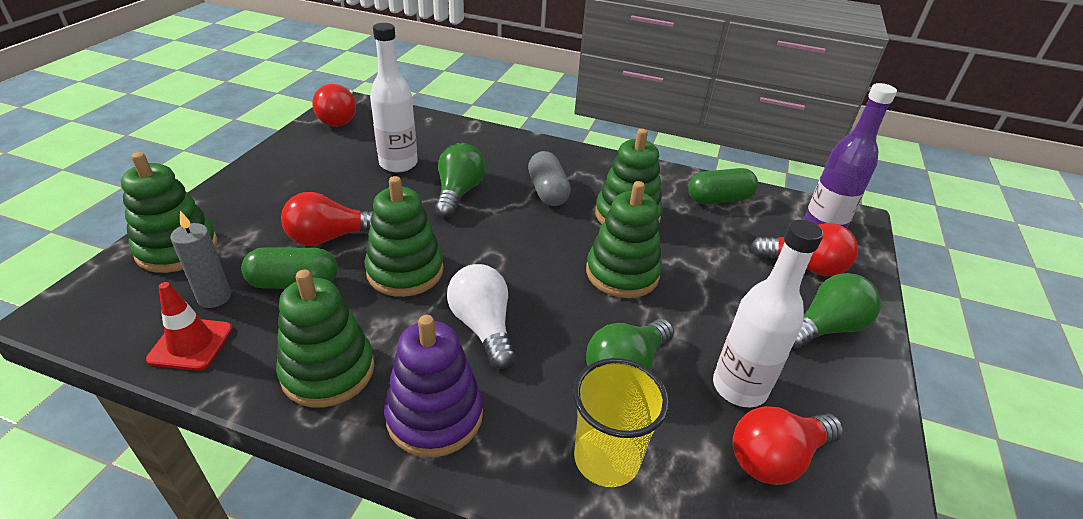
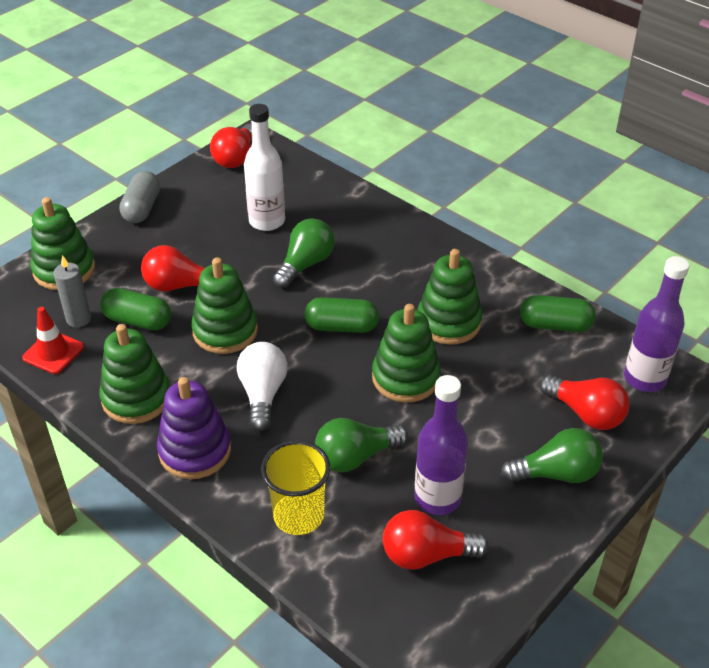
camera: 25 degrees right, 5 degrees up
(528, 240) = (342, 327): none -> green capsule
(547, 191) = (388, 280): grey capsule -> grey capsule (142, 208)
(739, 387) = (437, 498): white bottle -> purple bottle

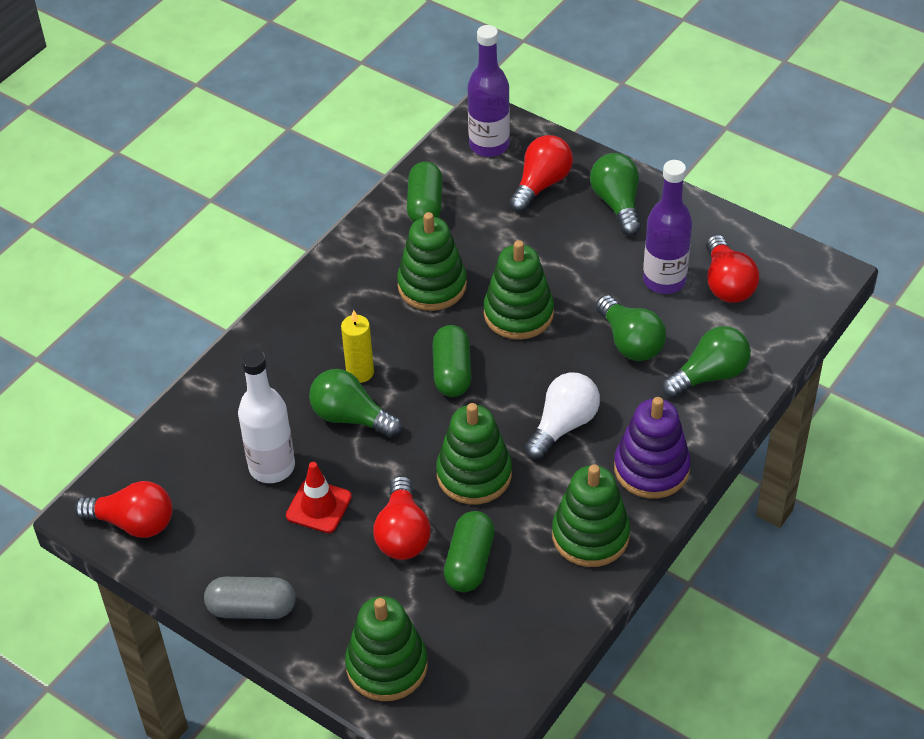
camera: 95 degrees left, 5 degrees up
(53, 352) = (535, 635): red traffic cone -> red traffic cone (319, 506)
(78, 319) = (475, 624): grey candle -> none
(263, 394) = (563, 425): white light bulb -> white light bulb turned 135 degrees clockwise
(298, 516) = (709, 375): yellow cup -> green light bulb
(353, 272) = (360, 372): none -> yellow candle

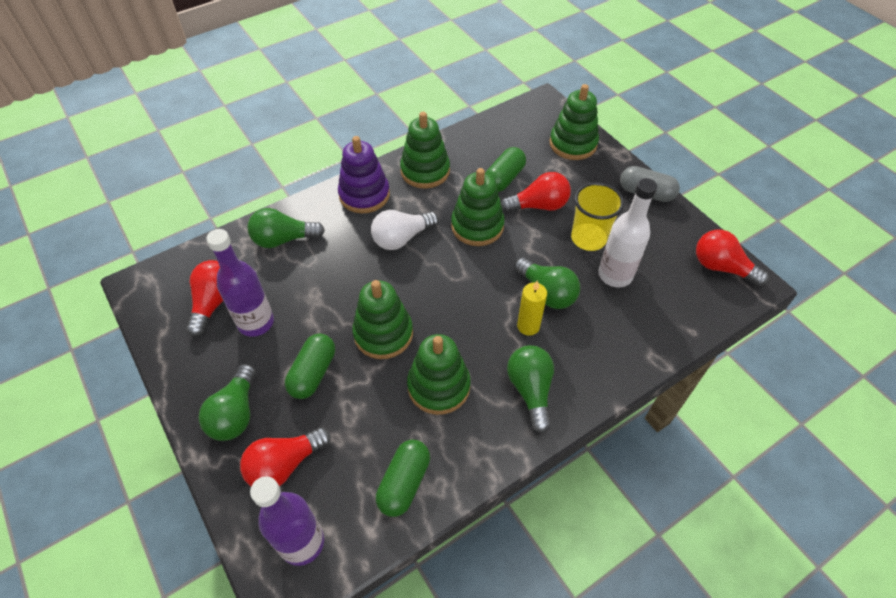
camera: 160 degrees left, 5 degrees up
(319, 506) = (588, 238): red traffic cone -> yellow cup
(402, 534) = (538, 206): red light bulb -> red light bulb turned 60 degrees clockwise
(452, 372) = (458, 302): green capsule -> green capsule (313, 373)
(630, 342) = (317, 281): green light bulb -> green light bulb (530, 390)

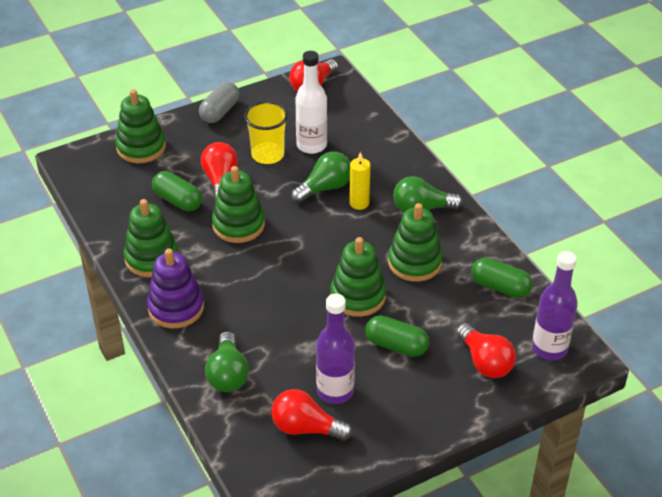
camera: 85 degrees left, 10 degrees down
(235, 413) = (435, 399): green light bulb -> none
(402, 238) = (244, 280): white light bulb -> none

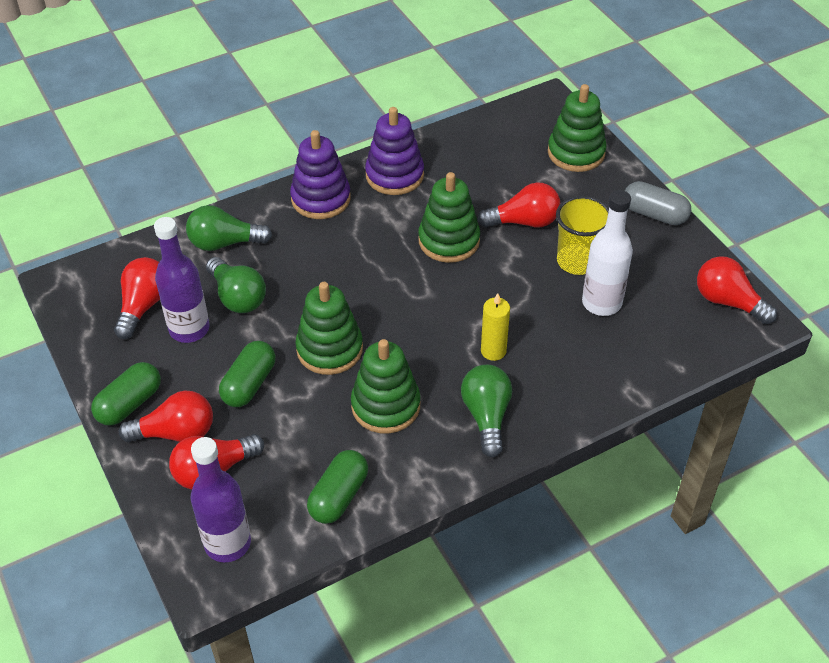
camera: 90 degrees right, 5 degrees up
(151, 258) = (394, 175): green stacking toy -> purple stacking toy
(178, 200) = (487, 188): green capsule -> green capsule (129, 404)
(325, 188) = (520, 317): green light bulb -> green light bulb (237, 297)
(449, 389) = (176, 433): none -> red light bulb

